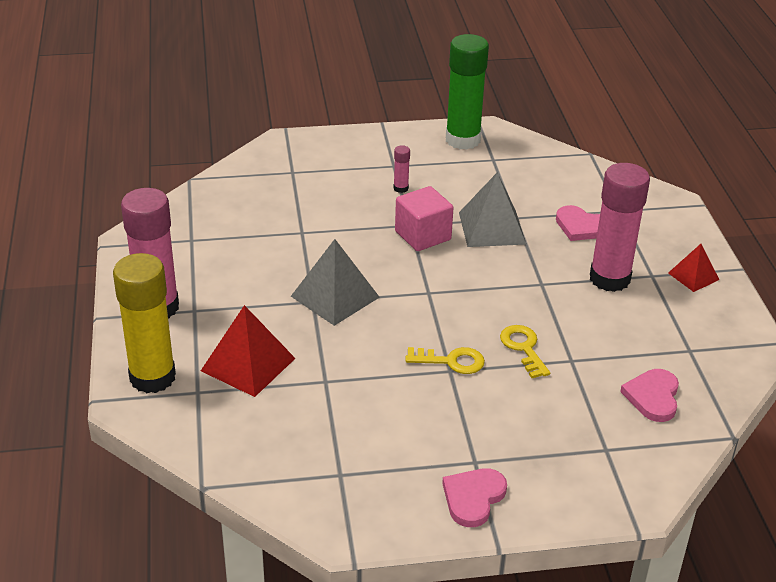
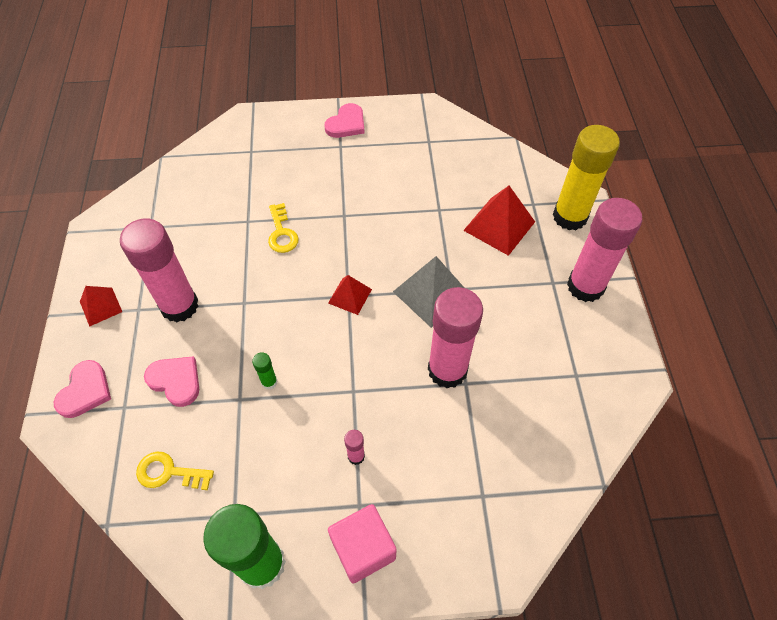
camera: 175 degrees left, 20 degrees up
(319, 240) = (447, 370): none -> pink glue stick
(423, 235) = (342, 372): pink cube -> pink cube (363, 549)
(427, 292) = (350, 296): none -> red pyramid
(451, 361) = (341, 223): yellow key -> yellow key (168, 472)
(492, 228) = (269, 382): grey pyramid -> green glue stick
(653, 397) = (200, 187): pink heart -> pink heart (85, 391)

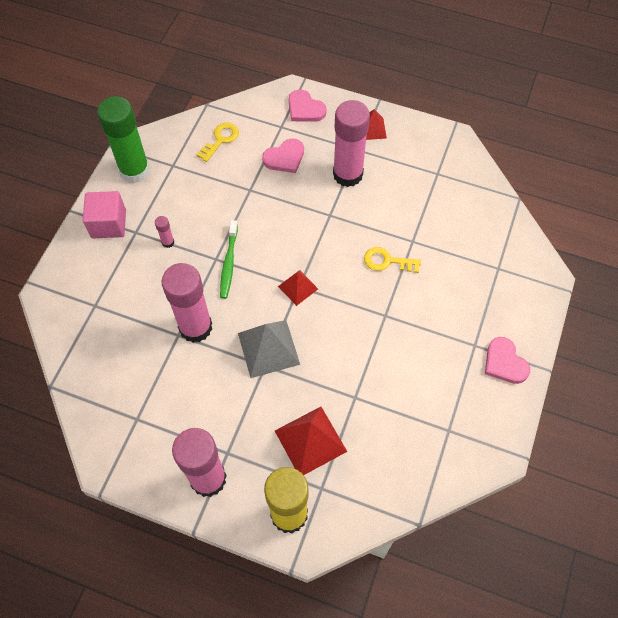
camera: 115 degrees right, 5 degrees up
(269, 382) = (252, 210): green glue stick -> none
(352, 374) = (229, 263): none -> green toothbrush

